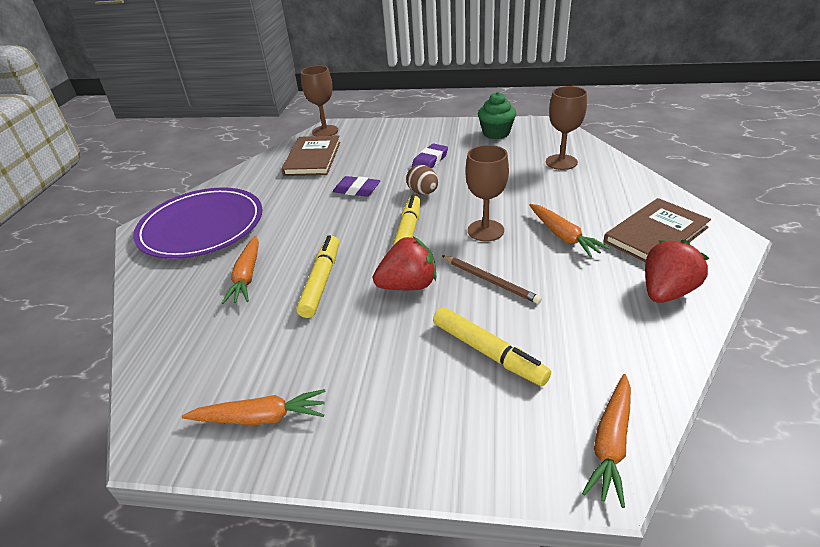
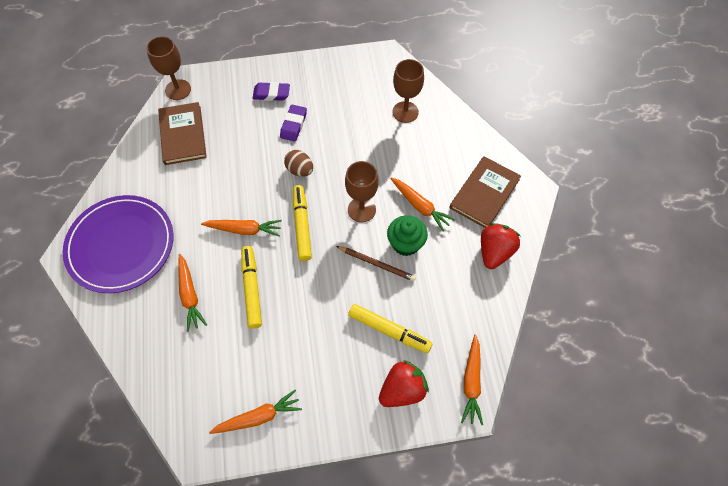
camera: 20 degrees left, 25 degrees up
(338, 230) = (244, 230): none -> orange carrot
(357, 190) = (241, 175): purple eraser -> purple eraser (271, 94)
(408, 285) = (319, 280): red strawberry -> red strawberry (402, 390)
(496, 133) = (342, 75): green cupcake -> green cupcake (405, 243)

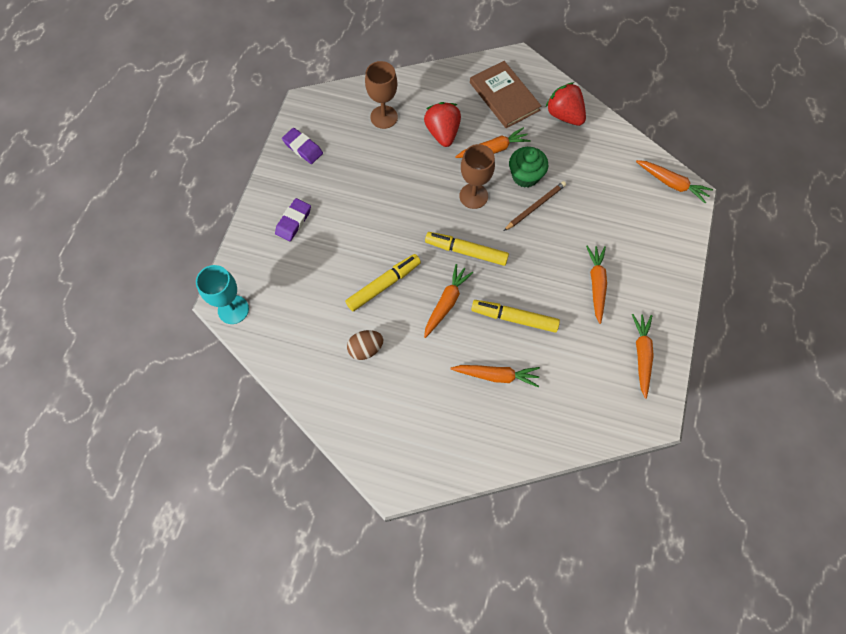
camera: 65 degrees left, 5 degrees up
(121, 245) = (408, 425): purple plate -> none
(178, 90) = (233, 309): brown goblet -> turquoise goblet
(183, 135) = (299, 323): brown book -> none
(293, 125) = (345, 216): purple eraser -> purple eraser (303, 148)
(300, 170) = (402, 230): brown egg -> brown egg (366, 349)
(318, 348) = (596, 284): none -> orange carrot
(389, 331) = (603, 223): yellow marker -> yellow marker (384, 285)
(402, 390) = (659, 235): red strawberry -> red strawberry (442, 133)

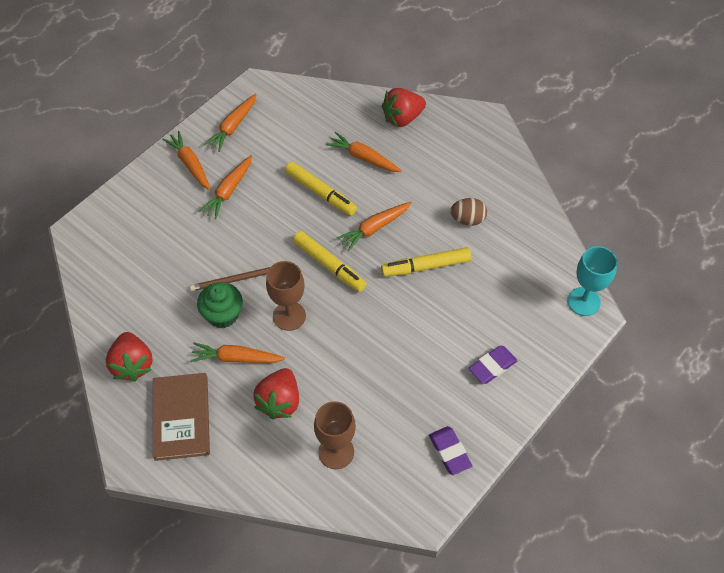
camera: 155 degrees left, 10 degrees down
(483, 444) = (402, 118): none -> red strawberry
(671, 183) = (86, 247): orange carrot -> orange carrot (190, 164)

